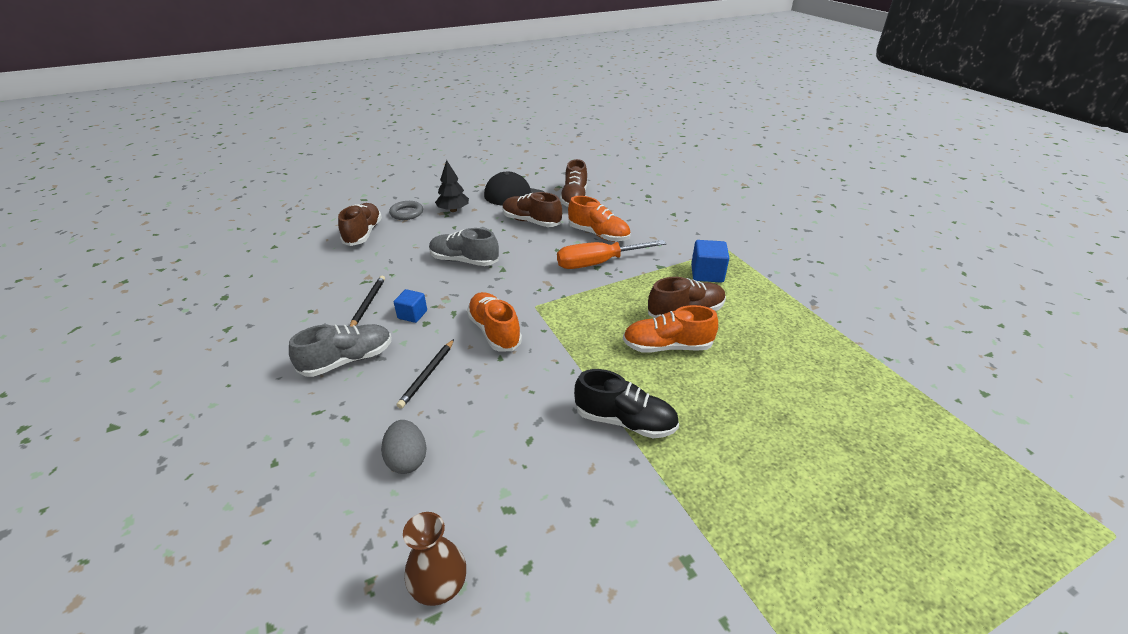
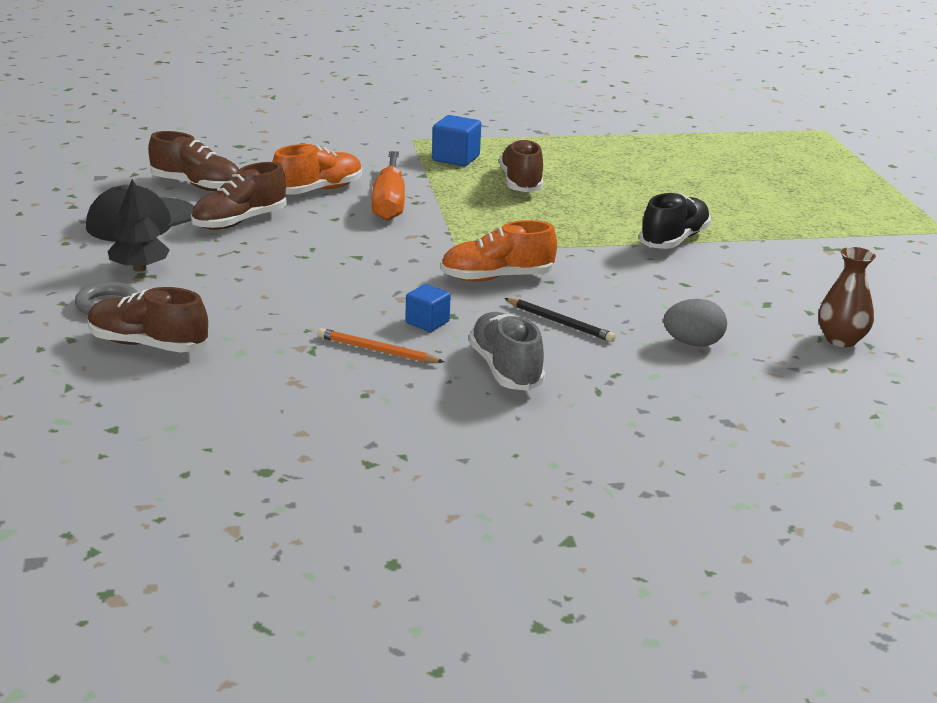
camera: 75 degrees left, 10 degrees down
(368, 303) = (377, 350): black pencil -> orange pencil
(464, 261) = (313, 277): grey shoe -> none
(667, 346) = (574, 202): orange shoe -> none

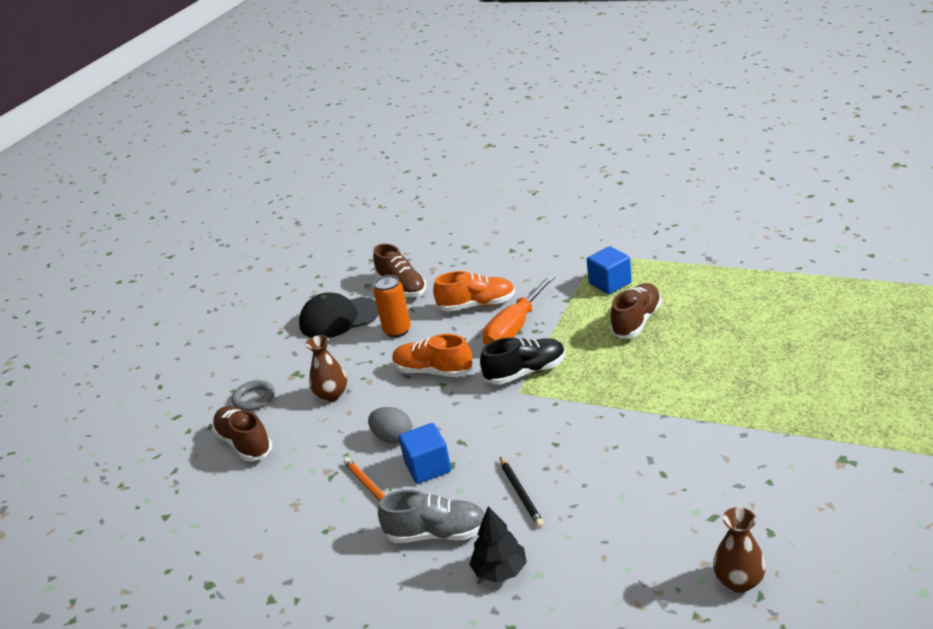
camera: 40 degrees right, 5 degrees up
(140, 268) = (300, 367): black tree -> black tree (500, 571)
(221, 285) = (332, 395): none -> brown vase
(239, 222) = (397, 330): brown shoe -> orange can
(427, 322) = (428, 467): blue cube -> blue cube, size x1.50
(497, 278) = (519, 430): orange shoe -> orange shoe (433, 371)
(505, 369) = (437, 534): grey shoe -> grey shoe turned 75 degrees clockwise
(674, 240) = (704, 417): black shoe -> black shoe (525, 372)
(692, 343) = (603, 547): grey egg -> grey egg (393, 438)

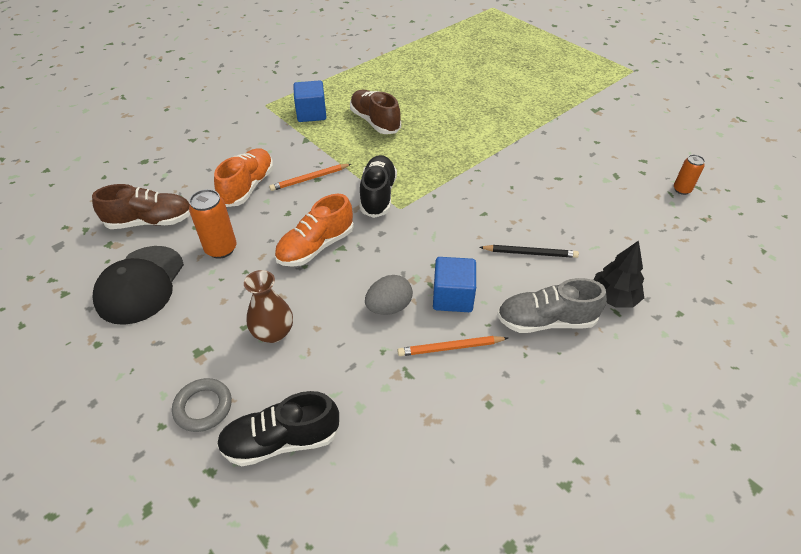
camera: 70 degrees left, 15 degrees up
(244, 443) = (281, 440): brown shoe -> black shoe
(437, 534) = (546, 321): grey shoe -> grey shoe turned 120 degrees counterclockwise
(515, 328) = (310, 179): orange screwdriver -> orange pencil
(739, 581) = (681, 190): brown vase -> orange can

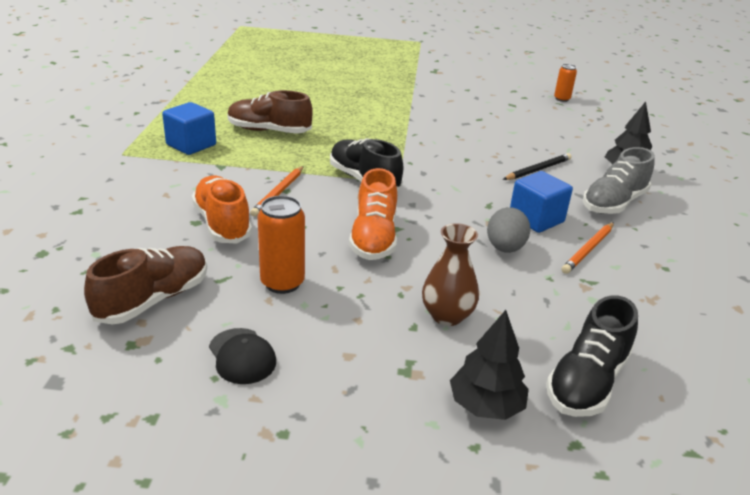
camera: 45 degrees left, 15 degrees down
(140, 285) = (242, 356): black cap -> black cap, size x0.54
(203, 407) = (486, 405): grey ring -> black tree

